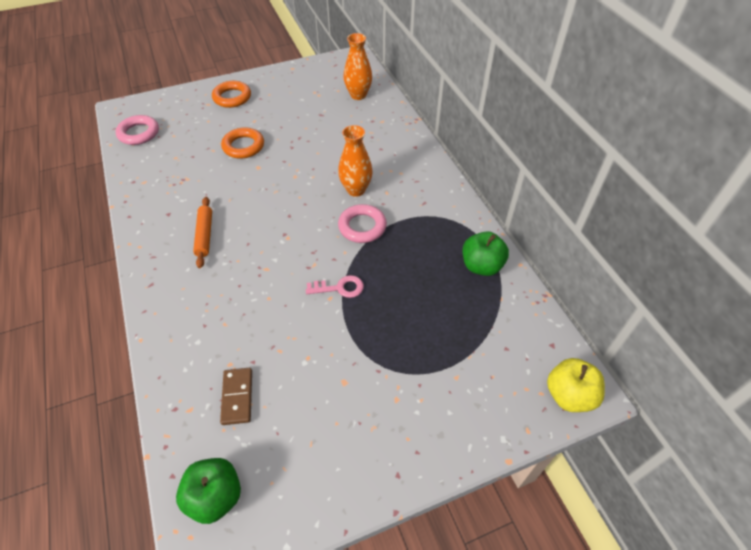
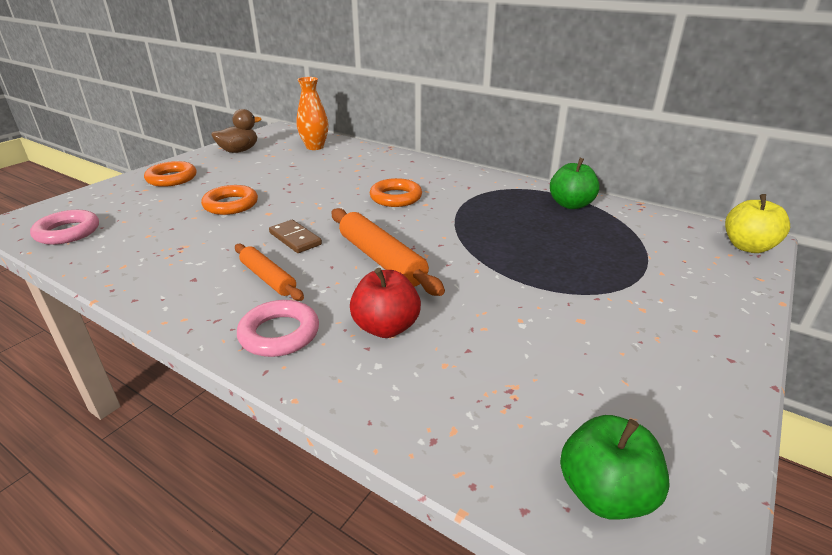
camera: 35 degrees left, 20 degrees down
(228, 316) = (386, 327): none -> red apple
(237, 397) = (494, 387): brown domino -> brown domino (295, 239)
(282, 253) = (381, 259): none -> orange rolling pin
(300, 78) = (239, 151): none -> brown duck
(339, 288) = (475, 260): pink key -> none
(356, 190) = (396, 197): orange vase -> orange ring
(362, 227) = (436, 216): pink ring -> pink ring (279, 334)

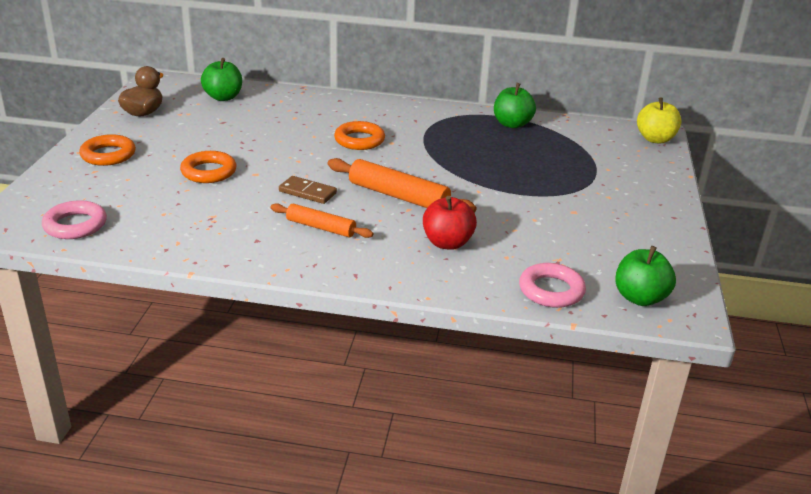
camera: 25 degrees left, 0 degrees up
(279, 334) = (374, 263): pink ring -> pink ring (551, 290)
(315, 147) = (223, 97): orange vase -> green apple

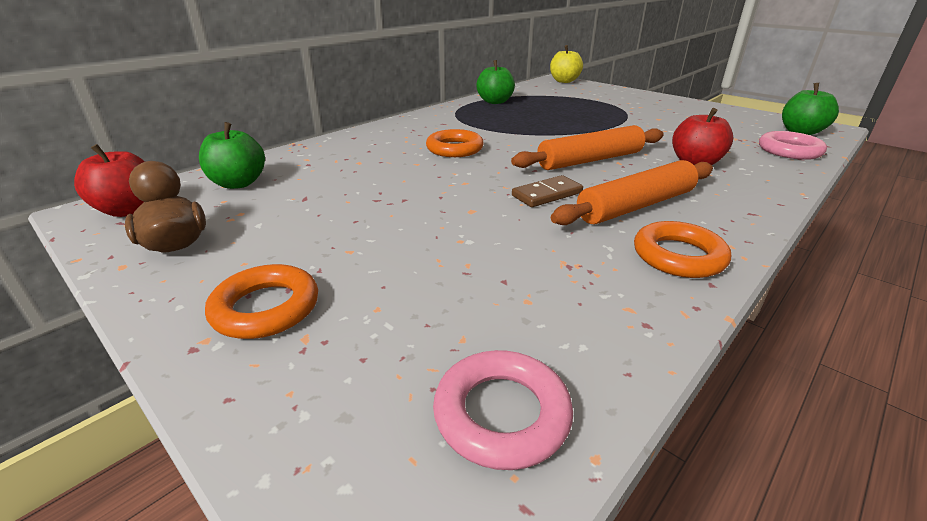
camera: 55 degrees left, 0 degrees up
(165, 87) = (129, 210): none -> red apple
(209, 172) = (433, 237): orange ring -> orange ring (678, 256)
(321, 227) = (636, 206): orange rolling pin -> orange rolling pin, size x1.58

